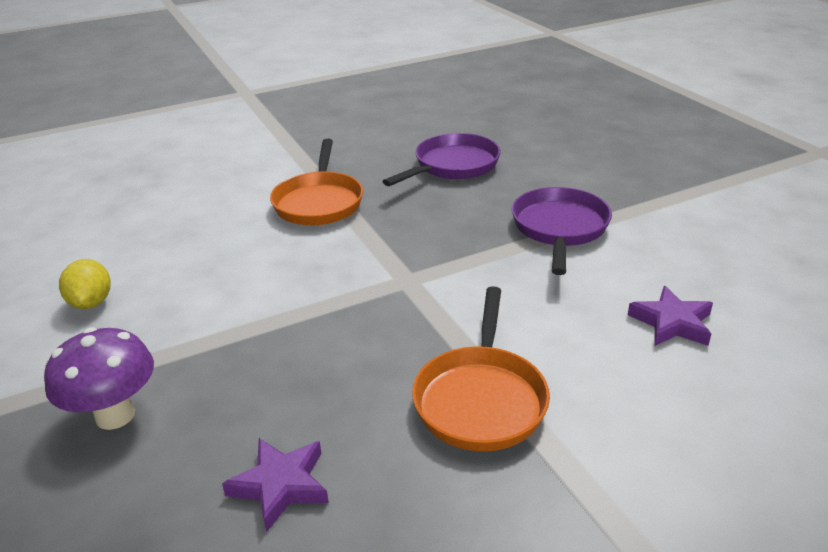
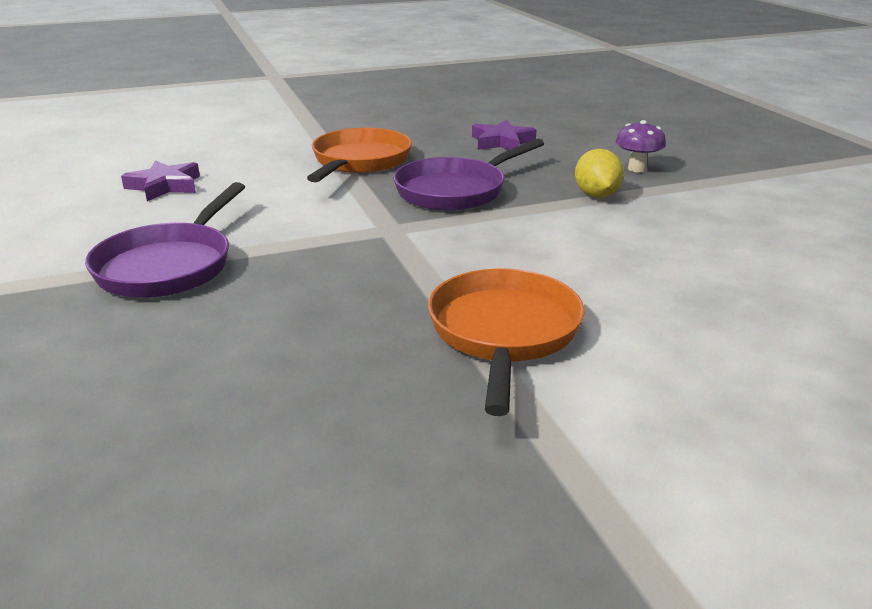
camera: 175 degrees left, 5 degrees down
(91, 302) = (743, 233): yellow lemon -> yellow lemon (596, 195)
(115, 415) = (637, 169): purple mushroom -> purple mushroom, size x0.64
(453, 166) = (236, 391): purple pan -> purple pan (455, 191)

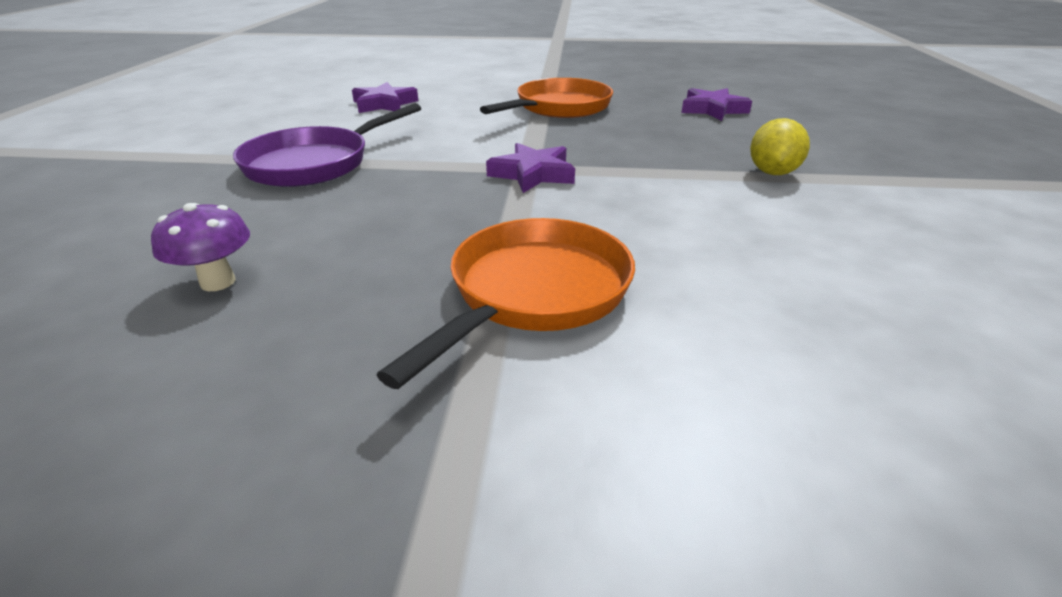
camera: 25 degrees right, 5 degrees up
(402, 234) = (533, 174): none -> purple star
(455, 191) = (623, 145): purple pan -> none
(637, 169) = (844, 154): purple mushroom -> purple mushroom (218, 282)

